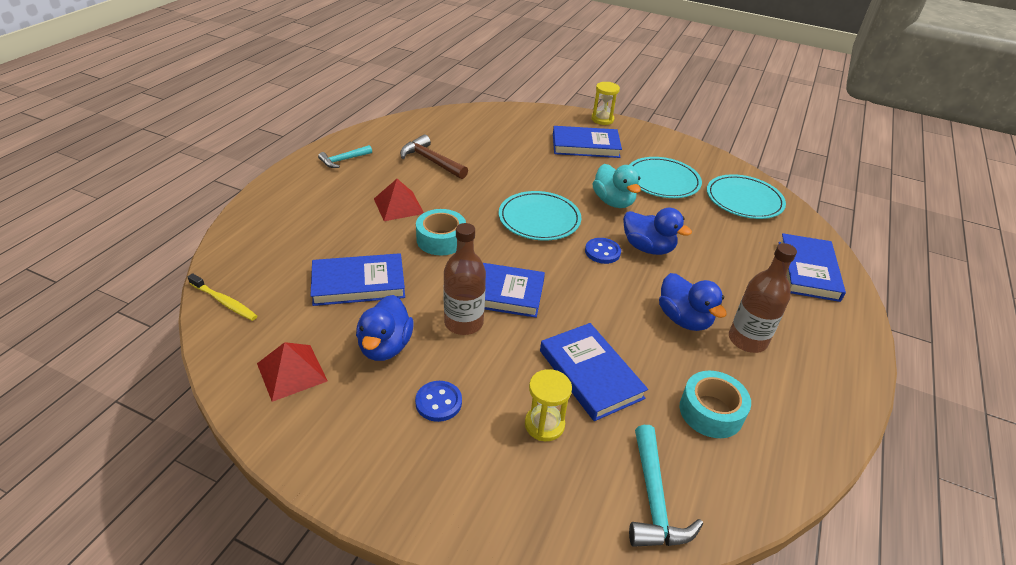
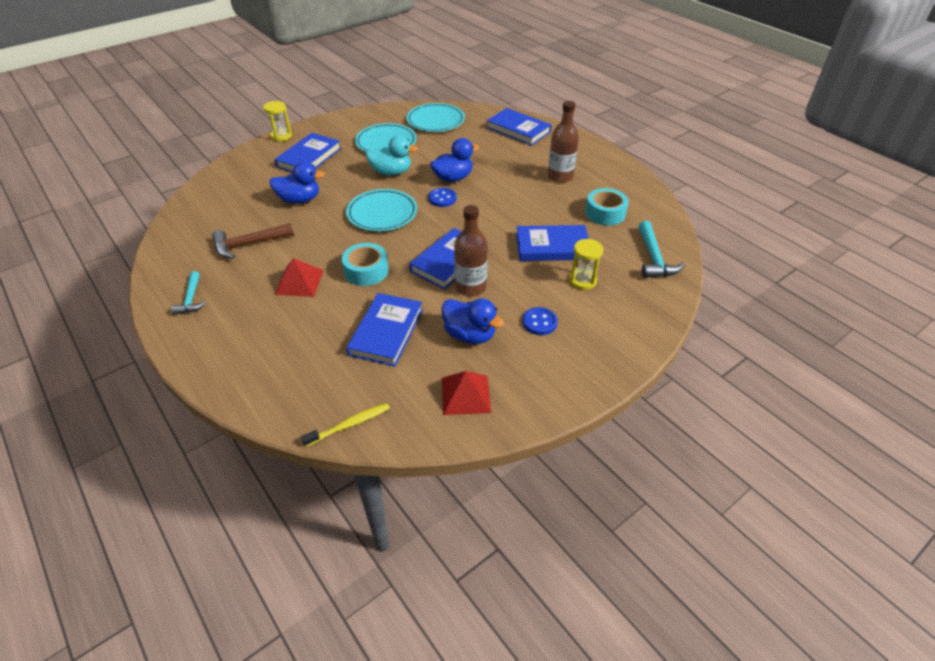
camera: 60 degrees left, 5 degrees up
(654, 500) = (654, 258): turquoise hammer -> turquoise hammer turned 60 degrees clockwise
(684, 319) = (528, 192): blue duck -> blue duck (299, 200)

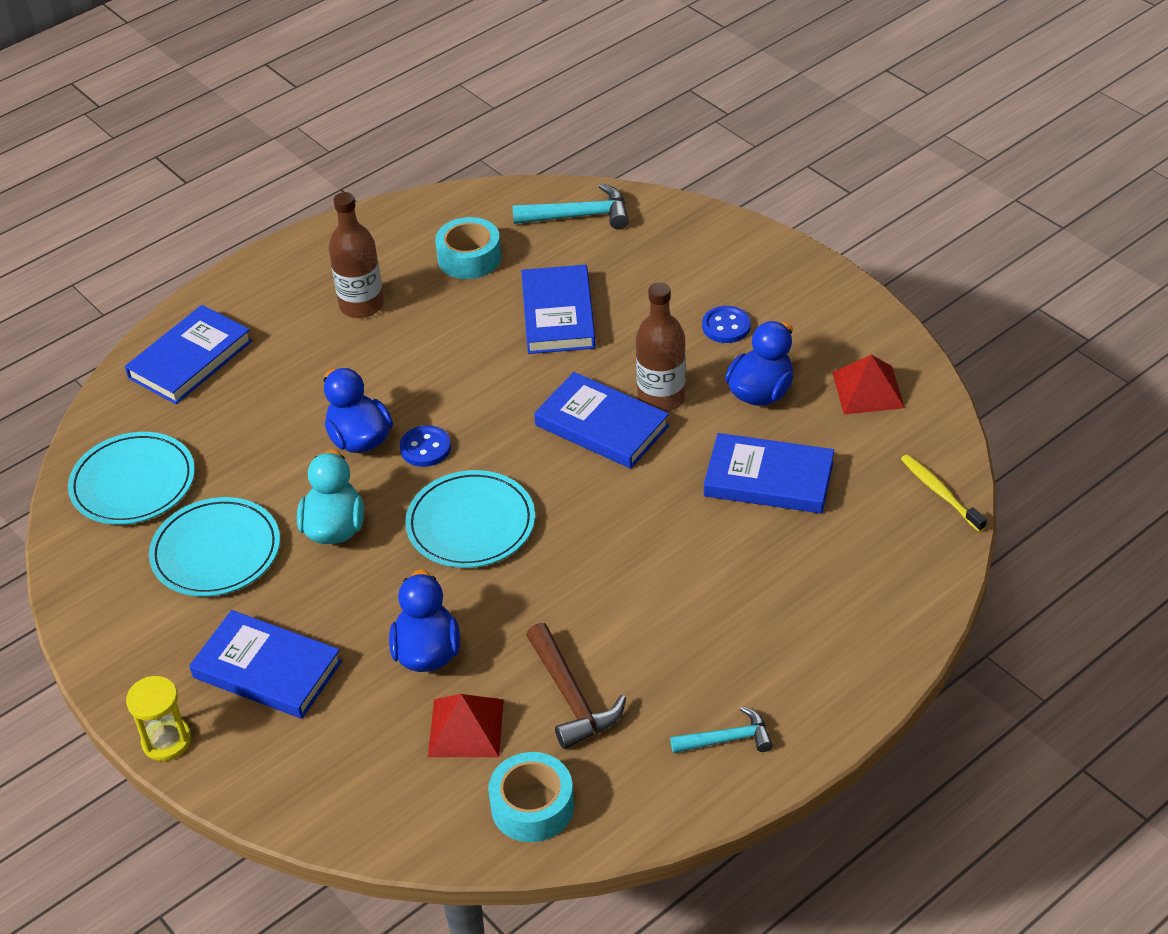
camera: 90 degrees left, 0 degrees up
(299, 282) = (669, 601): red pyramid -> red pyramid (466, 727)
(366, 271) = (633, 521): turquoise tape -> turquoise tape (532, 806)
(582, 281) = (635, 285): yellow hourglass -> none

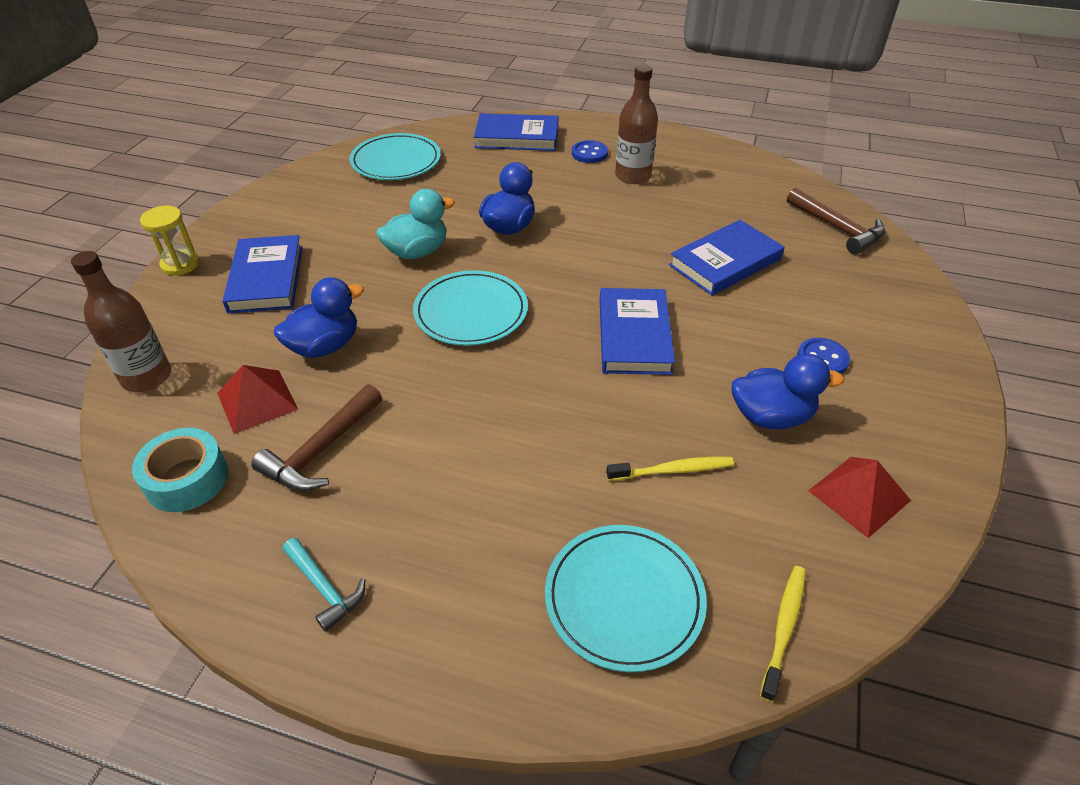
camera: 55 degrees right, 0 degrees up
(216, 551) = (360, 214): turquoise plate -> turquoise plate (624, 598)
(425, 448) = (527, 258): blue button -> blue button (589, 153)
(469, 258) = (730, 199): turquoise tape -> none
(579, 216) = (837, 228): turquoise hammer -> brown hammer
(661, 398) = (699, 356): brown bottle -> brown bottle (147, 377)
(768, 479) = (673, 470): blue book -> yellow toothbrush

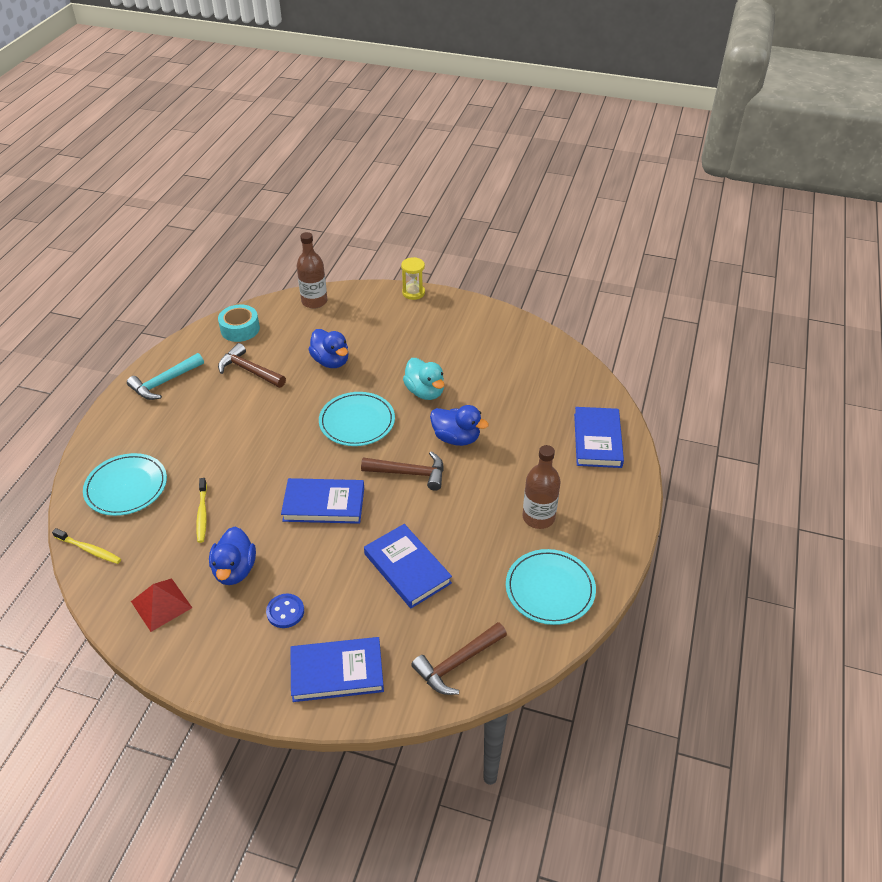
camera: 90 degrees right, 0 degrees up
(257, 401) = (289, 342): red pyramid -> none
(266, 278) = (397, 329): blue book -> blue book (337, 672)
(325, 588) = (164, 382): turquoise hammer -> turquoise hammer, size x1.51
(396, 161) = (547, 371): turquoise plate -> turquoise plate (550, 589)
(572, 262) = (410, 473): none -> brown hammer
(589, 153) = (575, 489): blue button -> none

